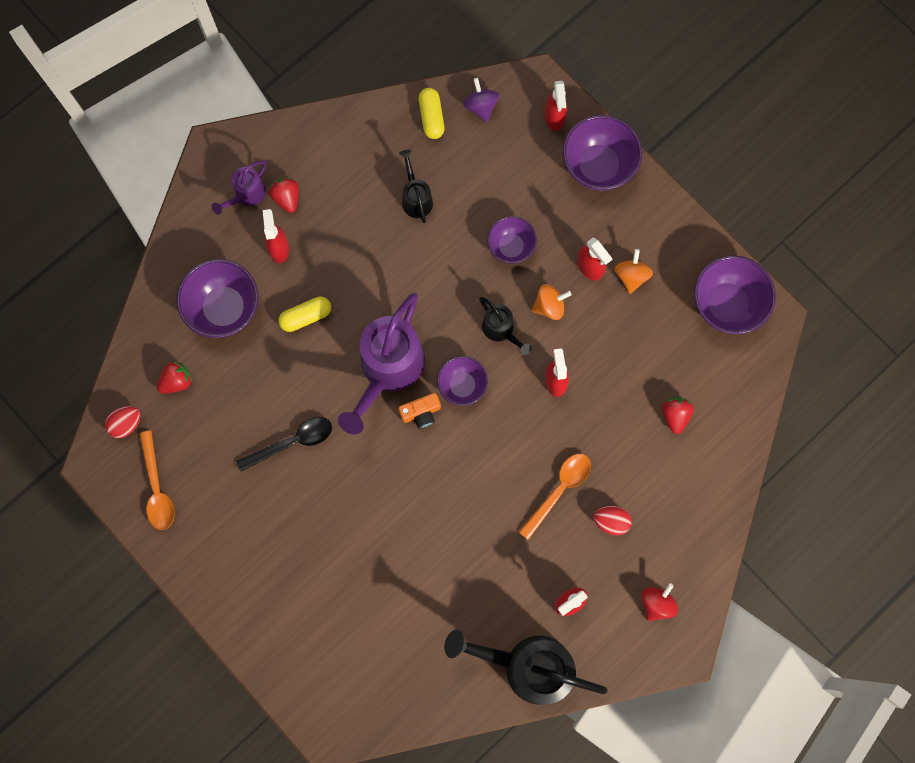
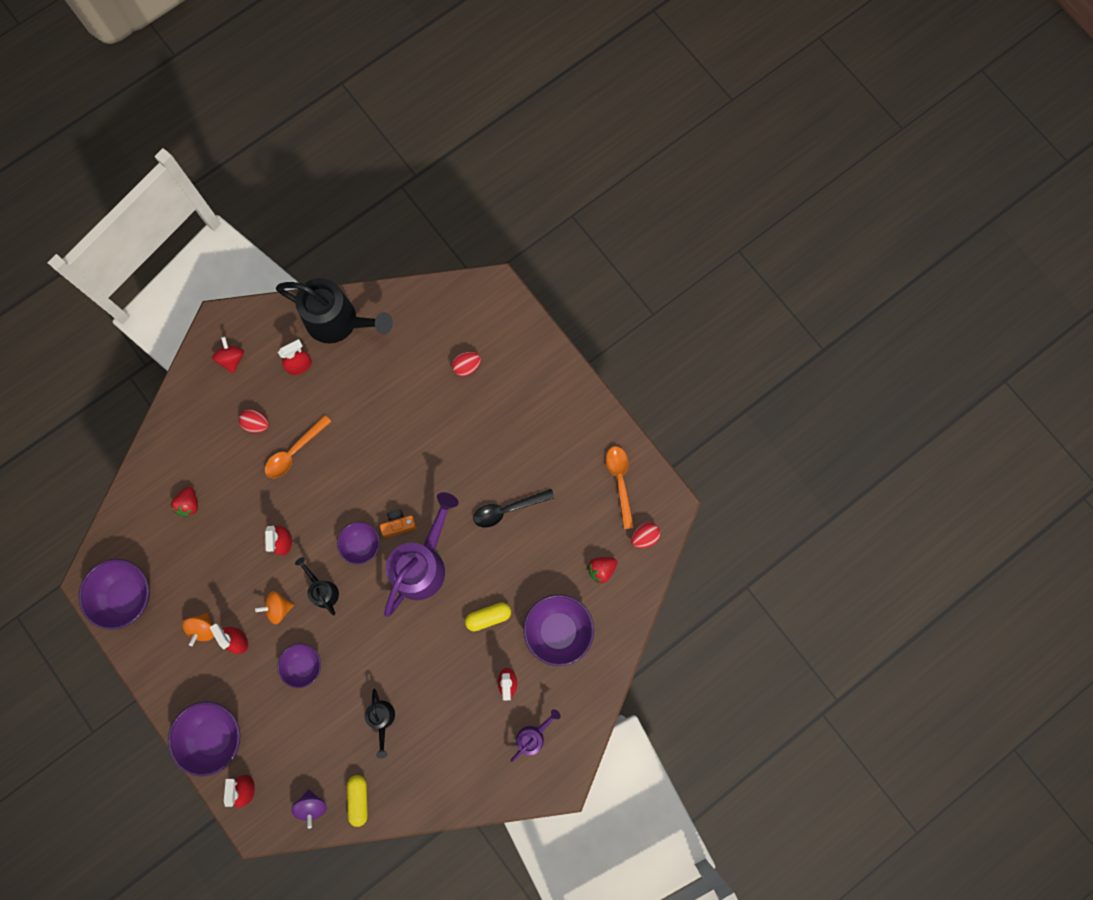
camera: 175 degrees left, 0 degrees up
(287, 198) = (497, 730): red strawberry -> none
(356, 619) = (467, 366): none -> red egg
(656, 603) = (232, 359): red spinning top -> red spinning top turned 135 degrees clockwise

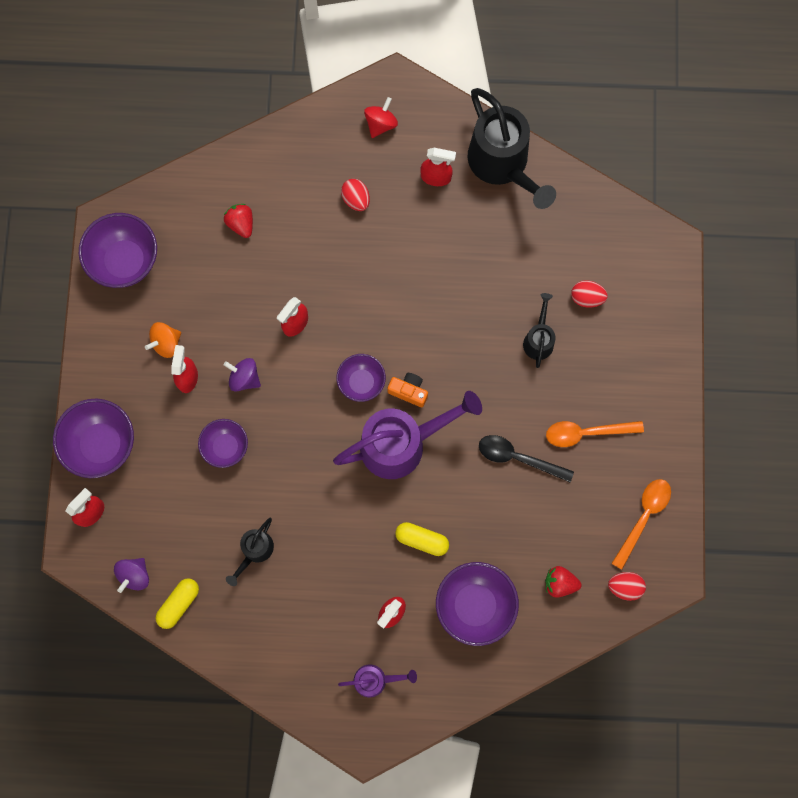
camera: 40 degrees right, 0 degrees up
(189, 504) = (241, 224): red strawberry -> red strawberry turned 105 degrees clockwise
(278, 608) = (244, 378): orange spinning top -> purple spinning top
(294, 451) = (369, 251): orange spoon -> orange spoon (586, 433)
(322, 590) = (295, 394): black watering can -> black watering can (539, 339)

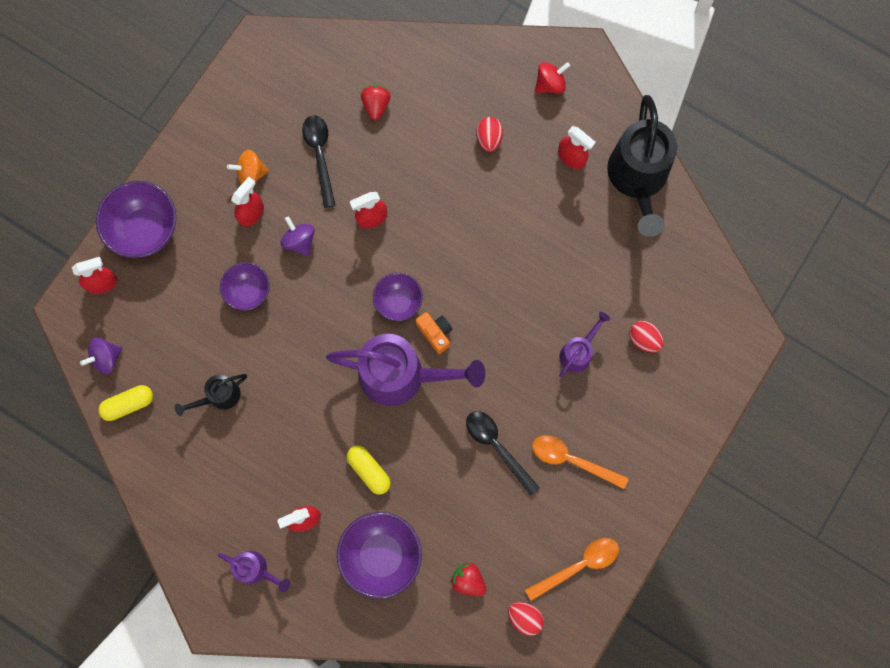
camera: 30 degrees right, 0 degrees up
(125, 261) = (258, 83): purple bowl -> none
(218, 294) = (320, 156): none -> black spoon
(539, 339) = (578, 352): black watering can -> purple watering can

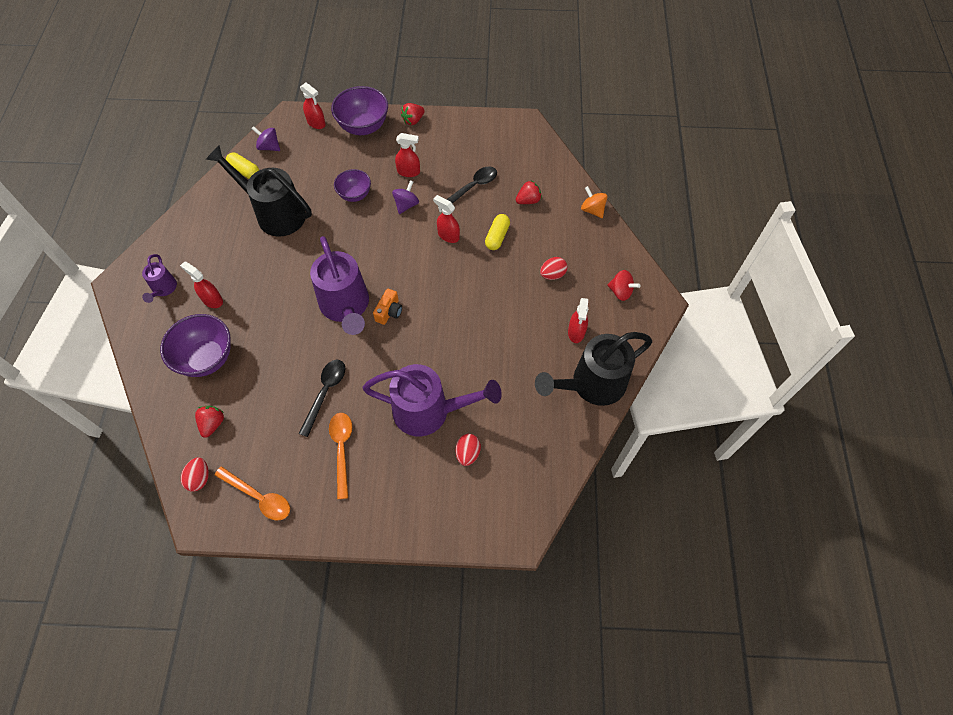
camera: 60 degrees right, 15 degrees down
(173, 166) = (413, 120): none -> red strawberry
(219, 396) = (275, 213): black watering can -> black watering can, size x2.02
(251, 173) = (435, 159): orange spinning top -> orange spinning top (592, 210)
(369, 470) = (266, 321): yellow capsule -> yellow capsule (497, 237)
(398, 302) = (398, 279): purple bowl -> none
(578, 352) = (429, 411): purple watering can -> purple watering can, size x2.02

